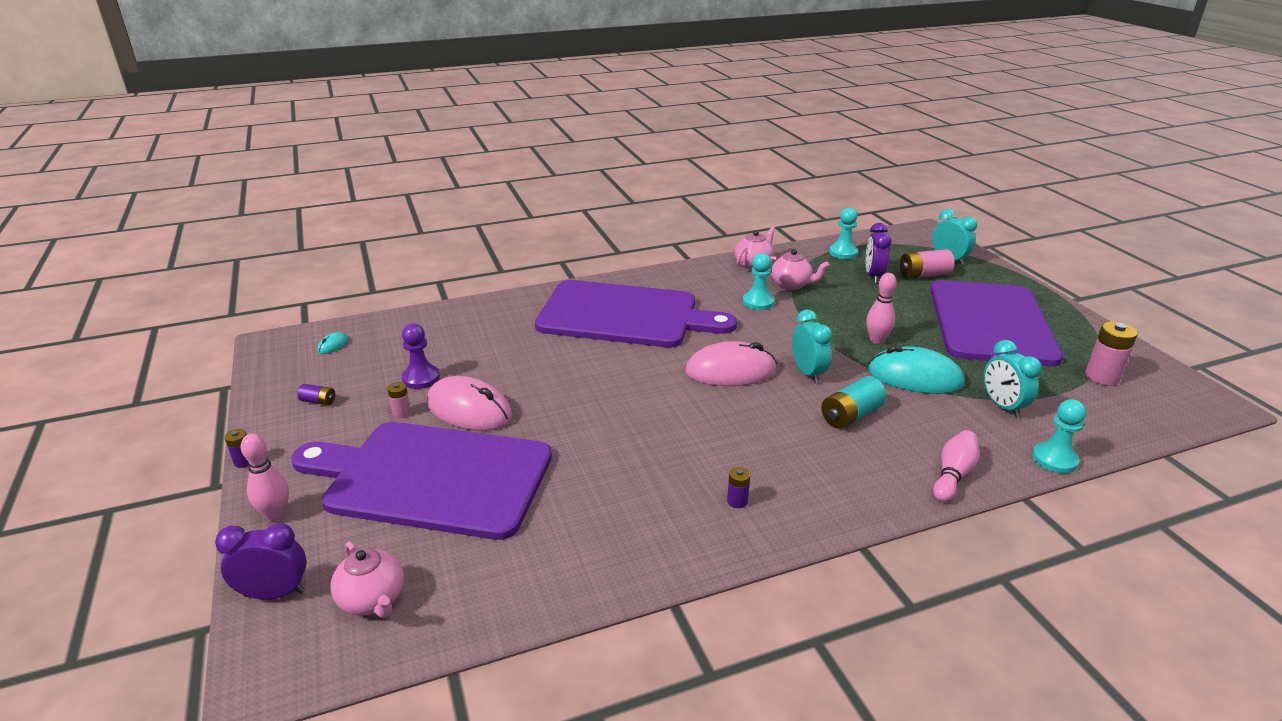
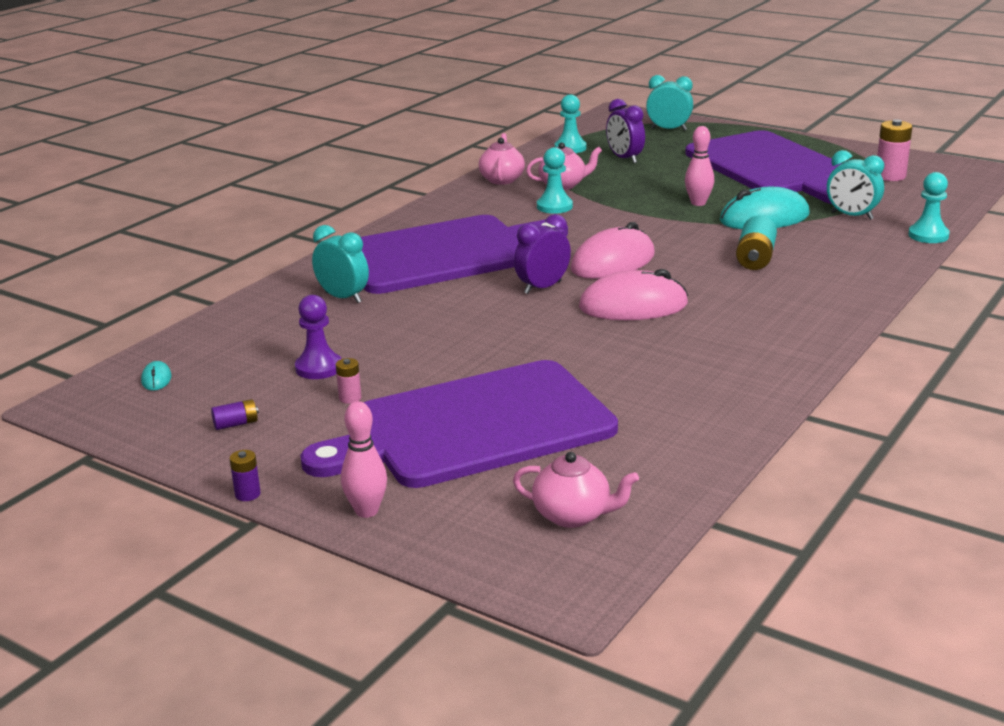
camera: 35 degrees left, 5 degrees down
(274, 593) = (475, 553): purple clock -> purple clock (542, 287)
(469, 409) = (417, 371): pink mouse -> pink mouse (633, 306)
(737, 501) = (756, 340): purple battery -> none
(808, 373) = (678, 242): turquoise clock -> turquoise clock (343, 298)
(923, 275) = (665, 146): pink battery -> none
(953, 475) = (879, 268): pink bowling pin -> none

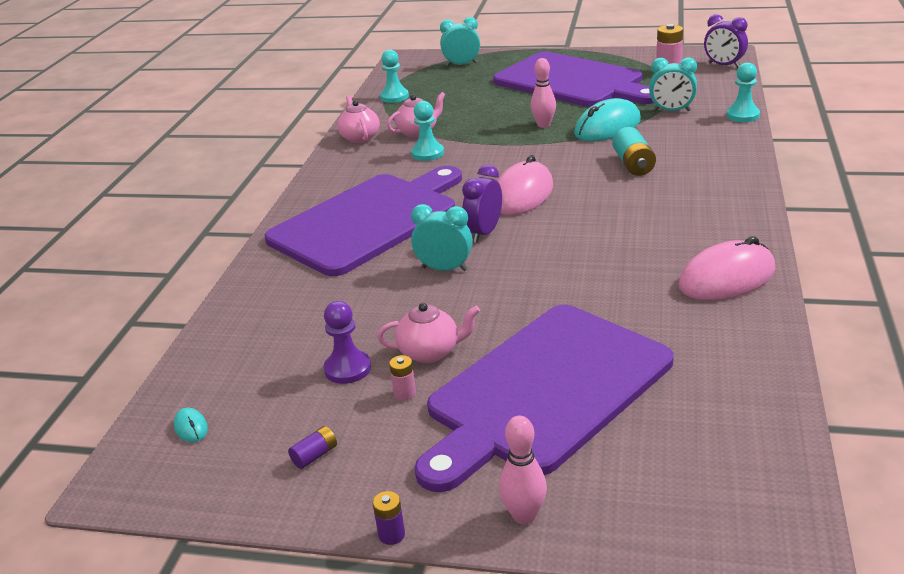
camera: 20 degrees left, 5 degrees up
(343, 298) = (310, 287): turquoise clock -> turquoise clock (444, 269)
(573, 515) = (712, 458): pink teapot -> pink teapot (430, 352)
(624, 159) = (448, 97): purple clock -> purple clock (724, 65)
(633, 306) = (576, 232): pink mouse -> pink mouse (726, 278)

